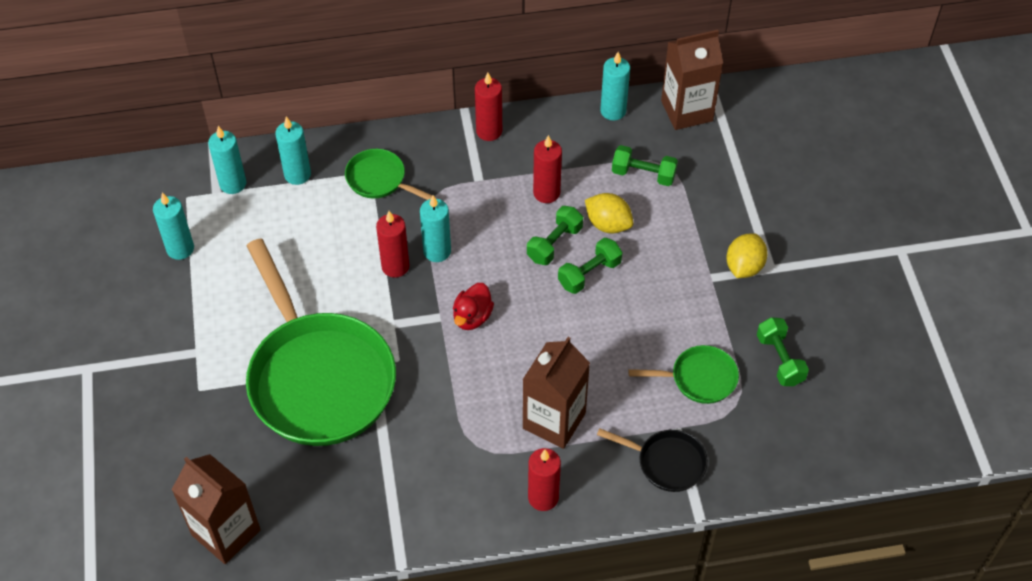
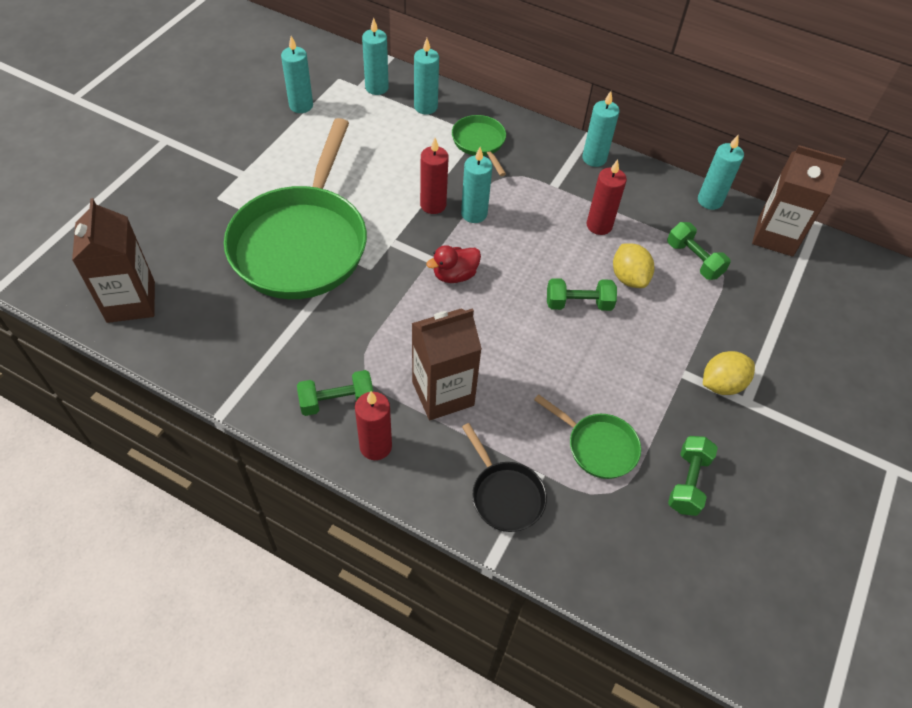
camera: 35 degrees right, 0 degrees up
(489, 131) = (594, 158): red candle -> turquoise candle
(554, 244) = (571, 264): green dumbbell -> green dumbbell (337, 401)

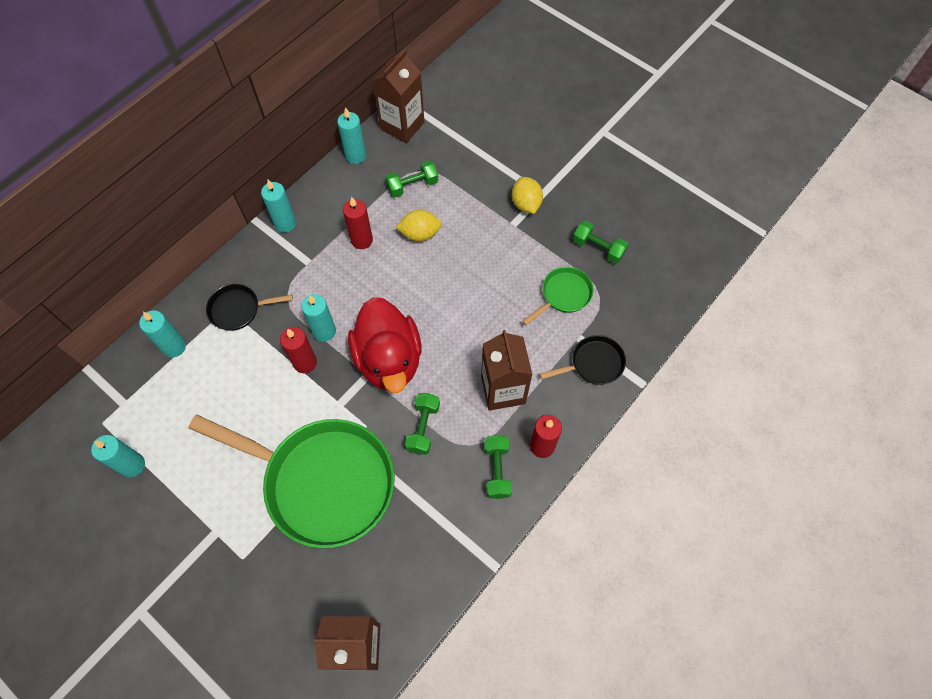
camera: 75 degrees left, 10 degrees up
(377, 88) = (130, 388): turquoise candle -> none
(454, 275) = (389, 359): red duck -> red duck, size x2.18
(480, 143) = (238, 309): green pan -> black pan
(578, 304) = (437, 275): green dumbbell -> green dumbbell (423, 427)

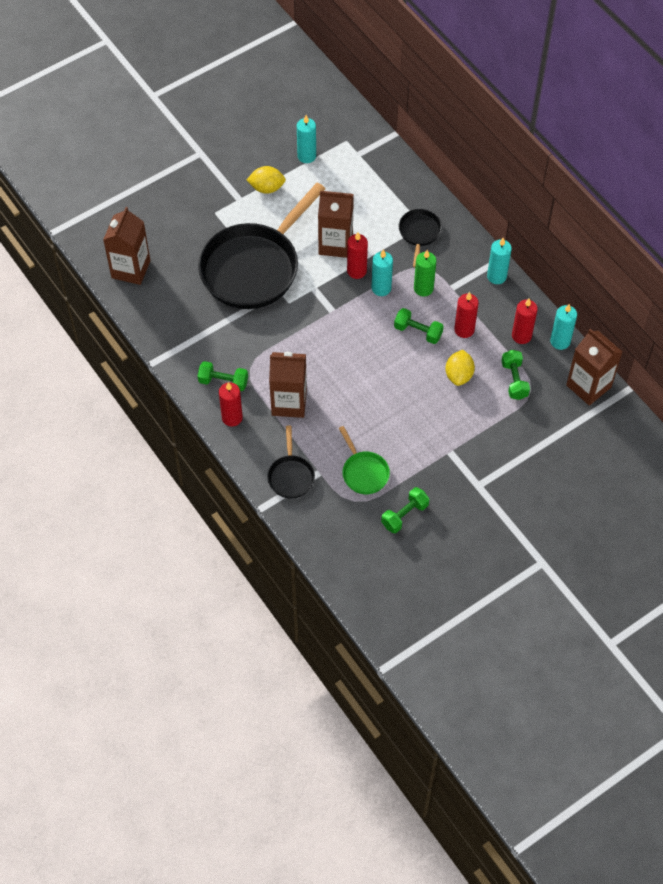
camera: 105 degrees right, 5 degrees down
(174, 347) = (397, 188): turquoise candle -> none
(269, 395) = (335, 244): none -> brown carton
(316, 289) = (423, 288): none -> green candle
(322, 482) = (254, 267): green pan -> black pan
(357, 189) = (521, 336): none -> red candle
(389, 359) = (341, 328): red duck -> none
(423, 427) = (275, 340): green dumbbell -> green dumbbell (418, 332)
(526, 204) = (470, 468): yellow lemon -> yellow lemon (267, 188)

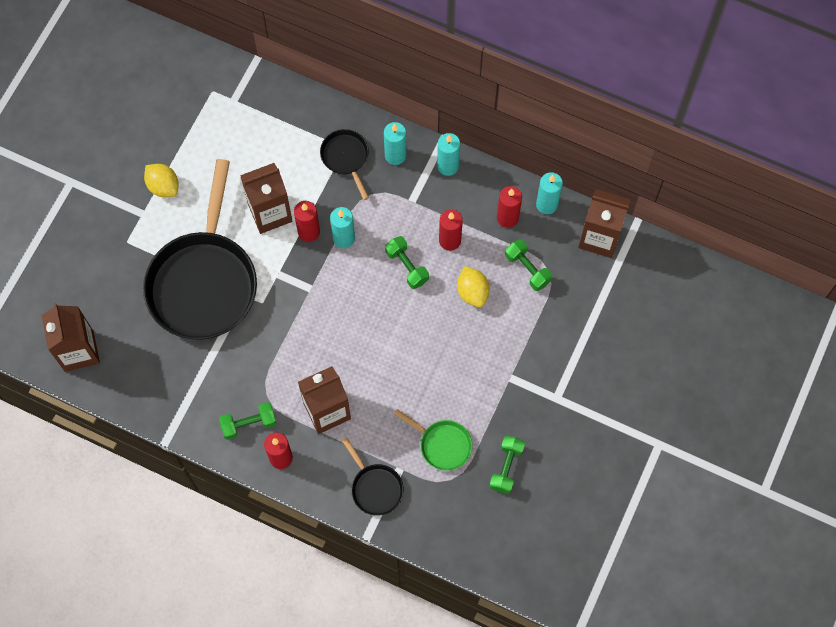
camera: 30 degrees left, 10 degrees up
(267, 188) = (163, 186): yellow lemon -> yellow lemon turned 75 degrees clockwise
(306, 156) = (182, 129): turquoise candle -> turquoise candle (395, 155)
(418, 332) = (407, 266): green dumbbell -> green dumbbell turned 60 degrees clockwise
(423, 288) = (385, 216): green candle -> none

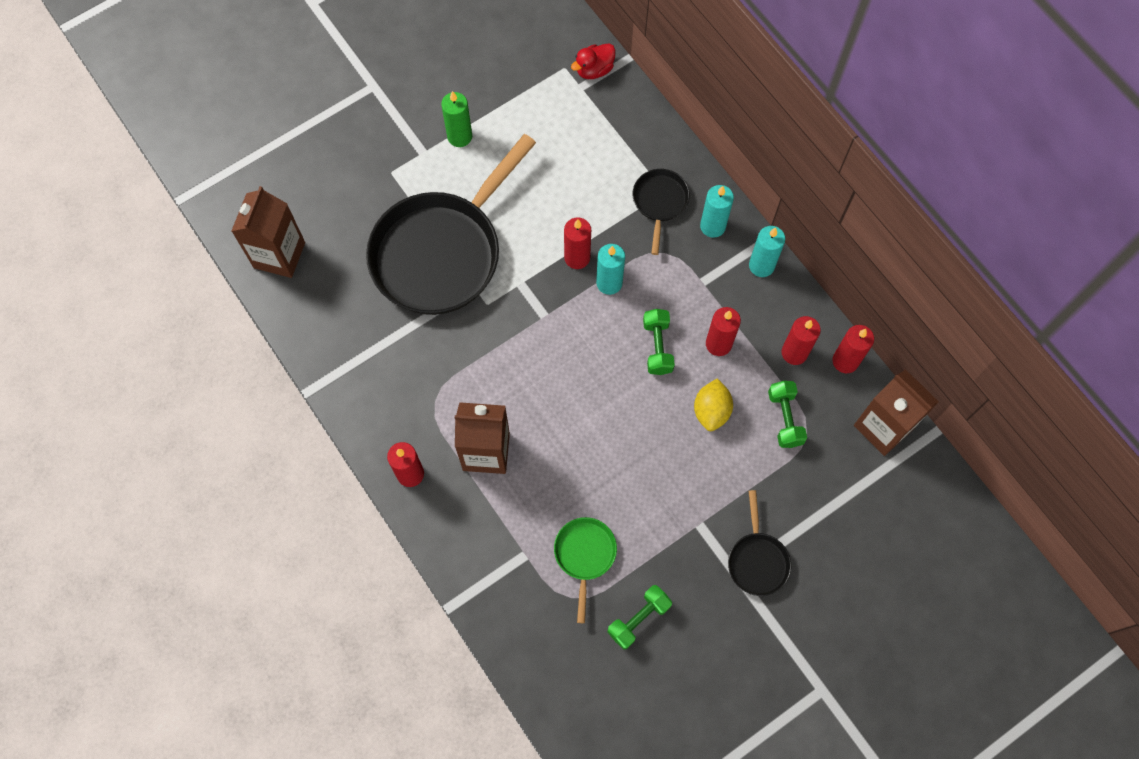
camera: 30 degrees right, 0 degrees up
(163, 186) = (459, 136): yellow lemon -> green candle
(236, 81) = (594, 70): none -> red duck
(249, 424) = (399, 420): green dumbbell -> none
(270, 213) = (549, 218): brown carton -> none
(375, 487) = (487, 560): black pan -> black pan (757, 560)
(442, 444) = (585, 555): green pan -> green pan turned 150 degrees counterclockwise
(547, 204) = (845, 361): turquoise candle -> red candle

